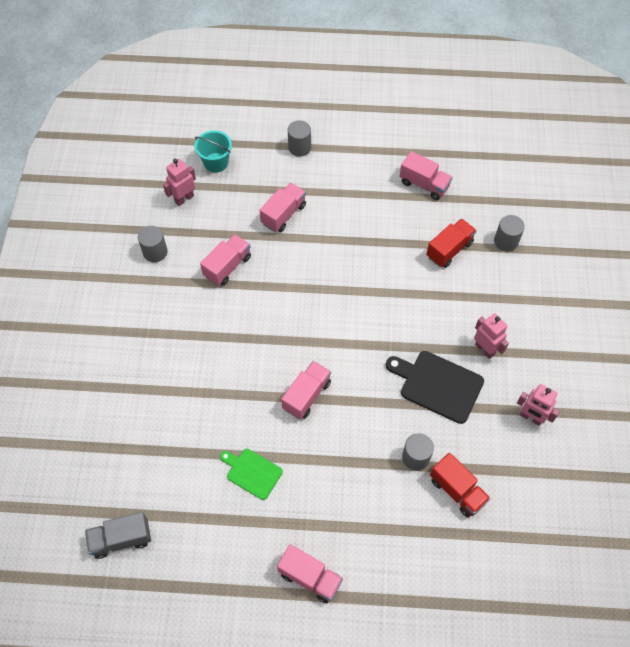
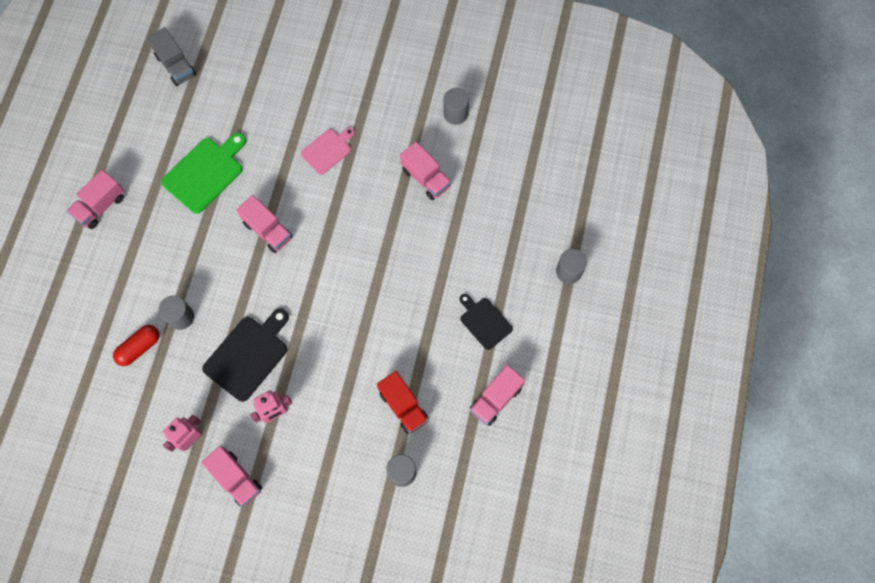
camera: 100 degrees right, 10 degrees up
(121, 539) = (176, 65): grey truck -> grey truck turned 150 degrees clockwise
(184, 199) = (517, 146): pink robot -> none
(209, 357) = (328, 150): none -> pink cutting board
(216, 162) = (560, 182): turquoise bucket -> none
(252, 472) = (205, 173): green cutting board -> green cutting board, size x1.60
(283, 214) = (480, 241): pink truck -> pink truck (236, 478)
(358, 201) = (484, 321): none -> black cutting board
(457, 490) = (139, 347): red truck -> red capsule

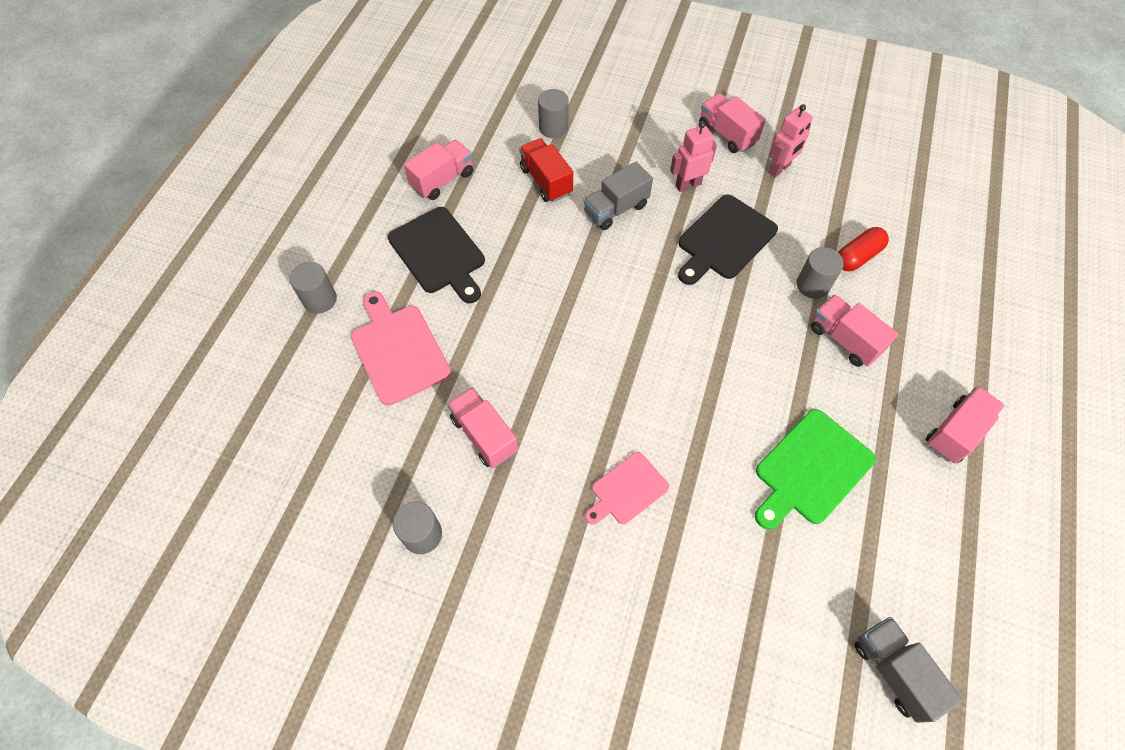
camera: 175 degrees left, 10 degrees down
(268, 230) = (711, 380): pink truck -> pink truck (844, 339)
(340, 379) = (616, 209): none -> grey truck
(484, 321) = (439, 253): black cutting board -> black cutting board, size x1.60
(498, 235) = (398, 350): none -> pink cutting board

